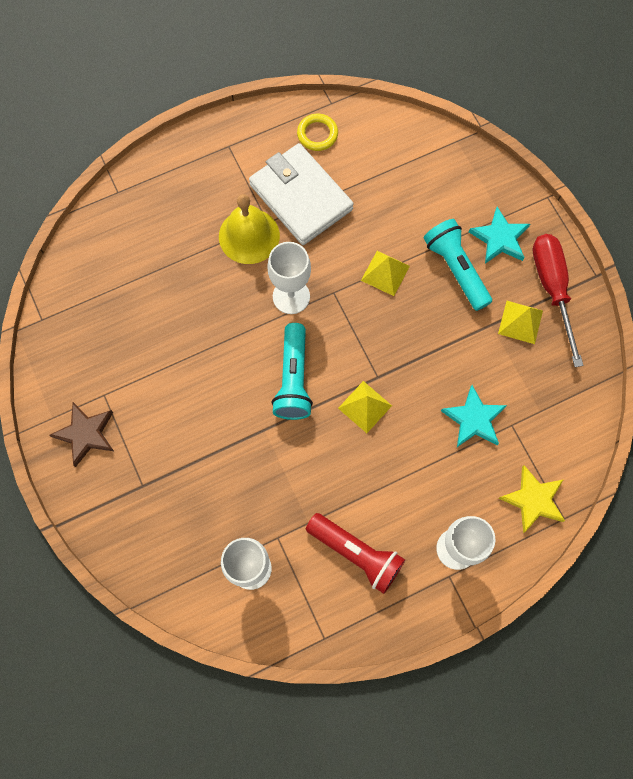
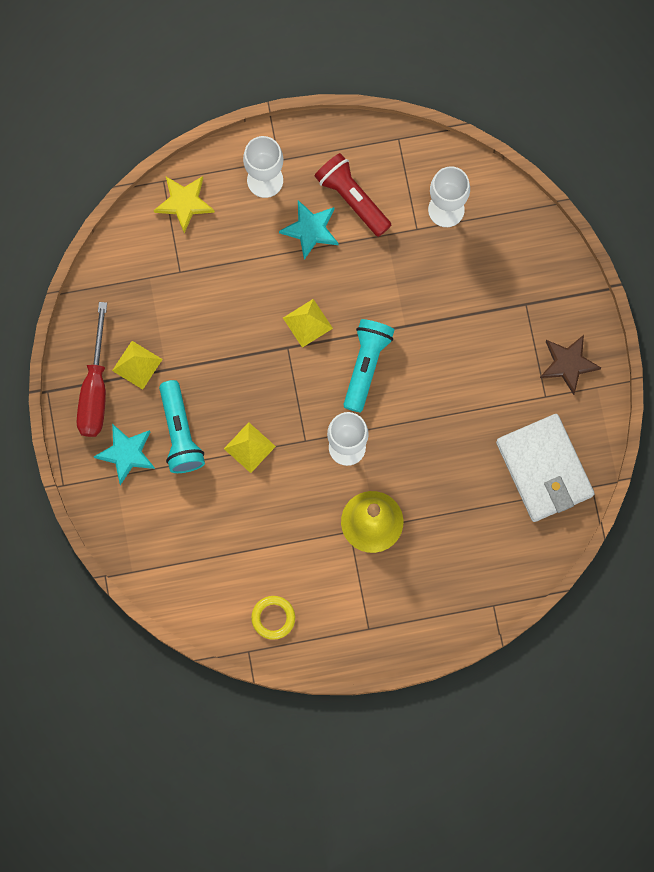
camera: 165 degrees left, 5 degrees up
(301, 197) = (309, 550): white wallet -> white wallet (544, 469)
(474, 419) = (212, 286): turquoise star -> turquoise star (310, 230)

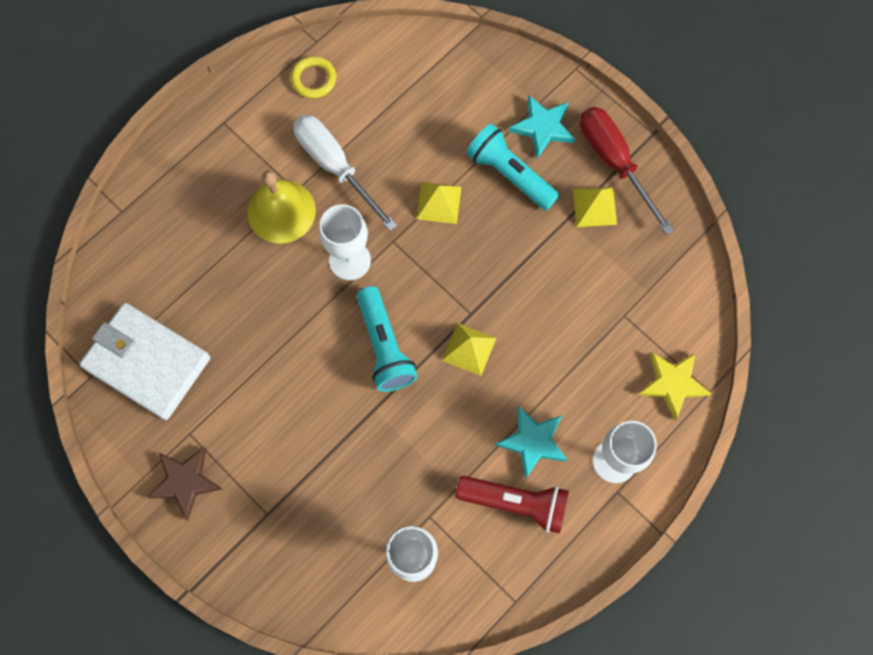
camera: 145 degrees right, 5 degrees down
(307, 530) = (335, 167): none -> white screwdriver

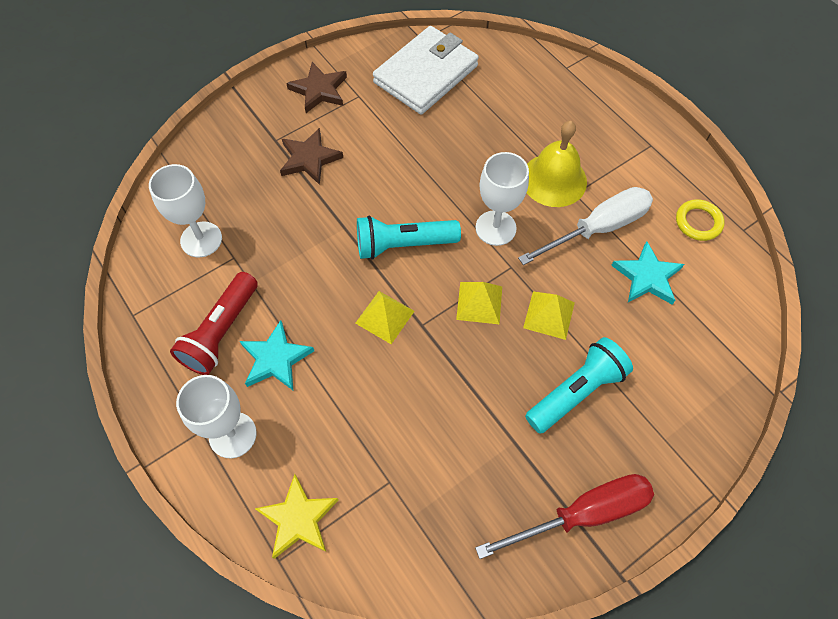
camera: 100 degrees right, 10 degrees down
(288, 468) = (309, 159): none -> brown star
(543, 127) = (633, 439): turquoise star -> turquoise star (647, 277)
(594, 206) = (526, 477): yellow pyramid -> yellow pyramid (479, 303)

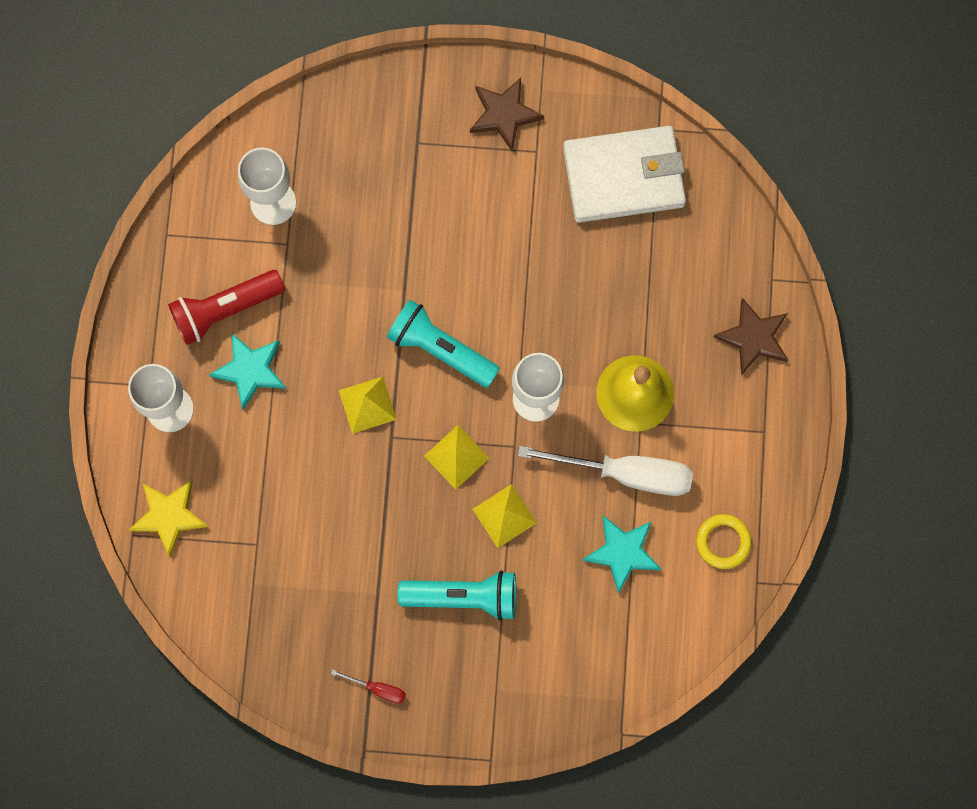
camera: 40 degrees right, 15 degrees up
(309, 159) = (432, 189): brown star -> brown star (753, 338)
(582, 514) = (377, 688): red screwdriver -> red screwdriver, size x0.44

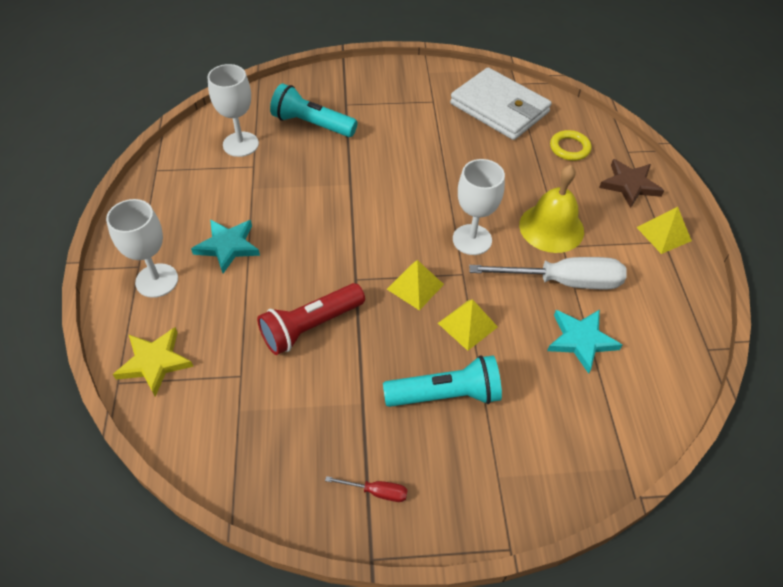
camera: 10 degrees left, 25 degrees down
(225, 310) = (205, 210): red flashlight -> red flashlight (310, 327)
(367, 404) = (331, 259): yellow pyramid -> yellow pyramid (663, 234)
(440, 349) = (386, 216): turquoise flashlight -> turquoise flashlight (311, 124)
(504, 114) = (405, 85): brown star -> none
(623, 177) = (499, 108): white wallet -> white wallet turned 60 degrees clockwise
(723, 542) = (665, 321): yellow ring -> yellow ring (569, 148)

